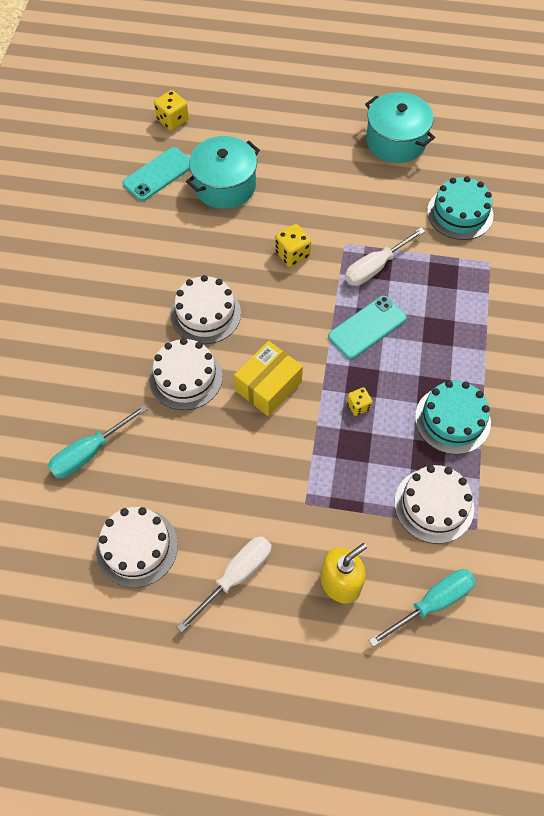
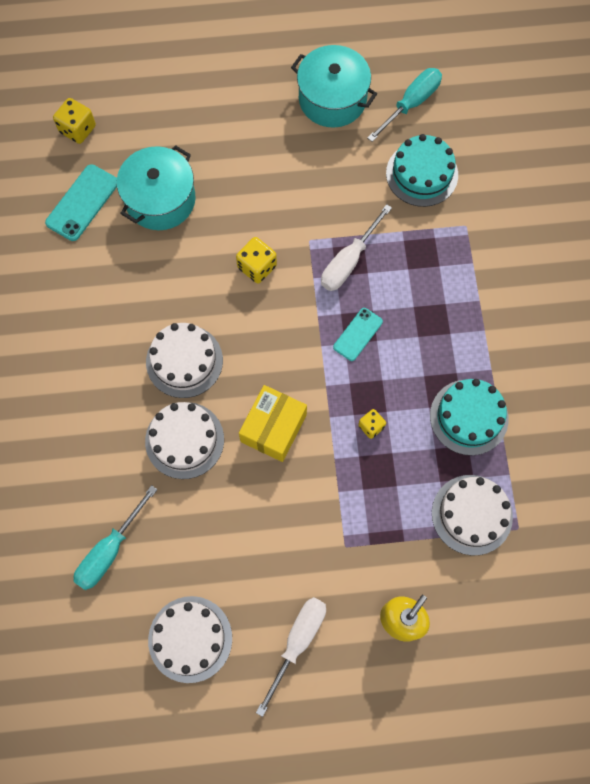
camera: 15 degrees left, 10 degrees up
(367, 327) = (358, 334): turquoise phone -> turquoise phone, size x0.65
(432, 603) = (494, 616): turquoise screwdriver -> turquoise screwdriver (411, 103)

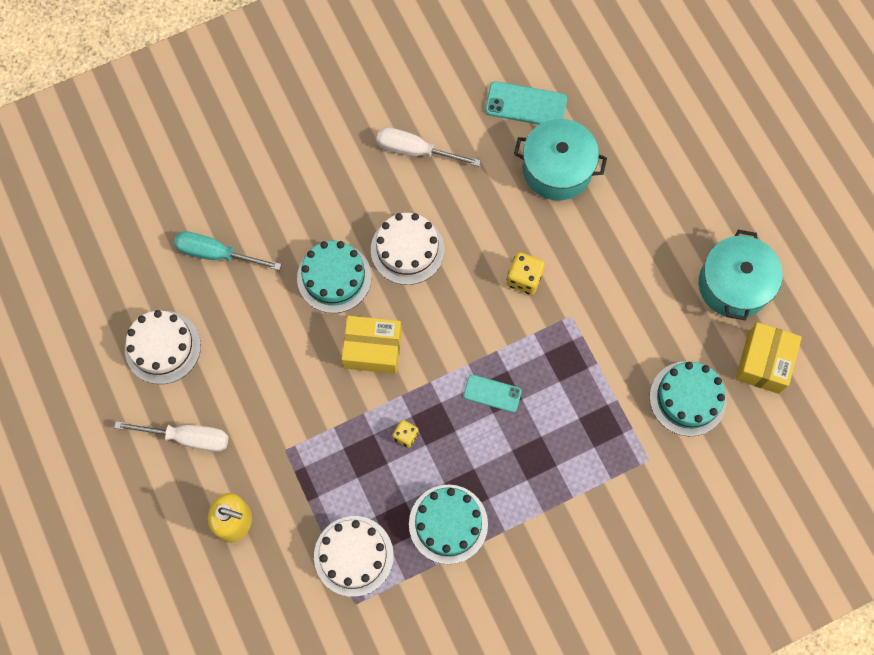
camera: 70 degrees right, 0 degrees up
(78, 129) = (598, 71): yellow dice -> none
(184, 440) = (334, 277): white cake -> turquoise cake
(348, 261) = (563, 360): white screwdriver -> white screwdriver (415, 151)
(411, 103) = (763, 362): turquoise screwdriver -> yellow box

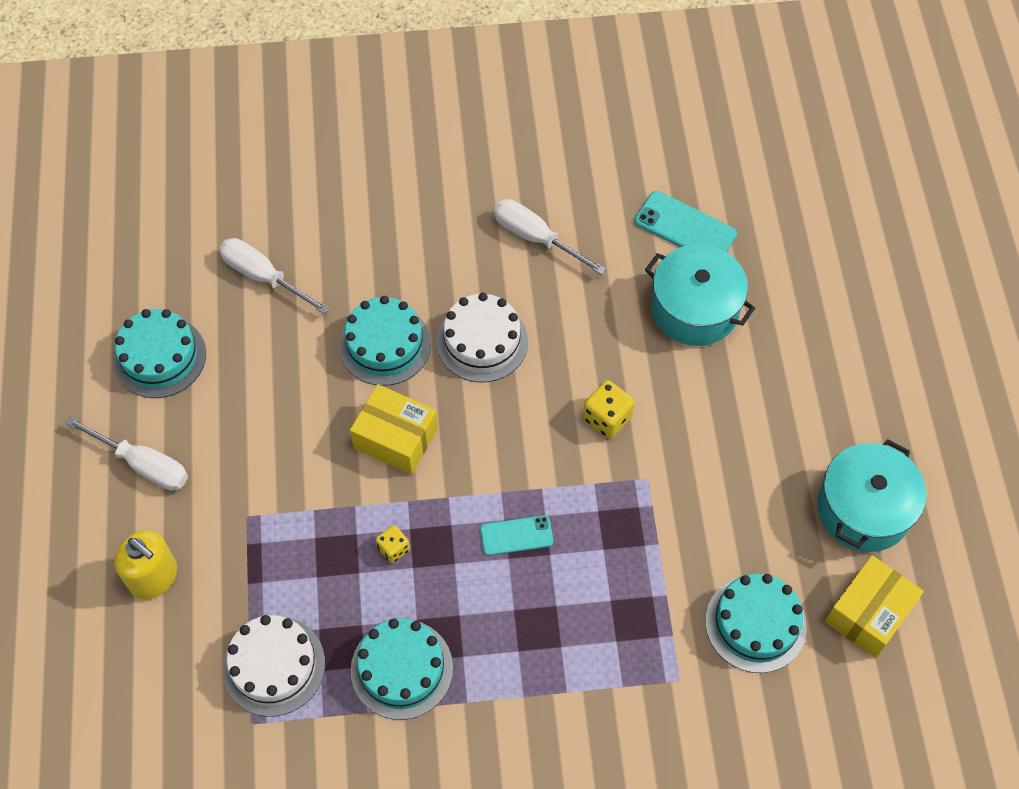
camera: 20 degrees right, 10 degrees down
(163, 347) = (160, 357): white cake -> turquoise cake
(216, 254) = (263, 277): turquoise screwdriver -> white screwdriver
(492, 393) = (516, 535): turquoise phone -> turquoise phone turned 45 degrees counterclockwise

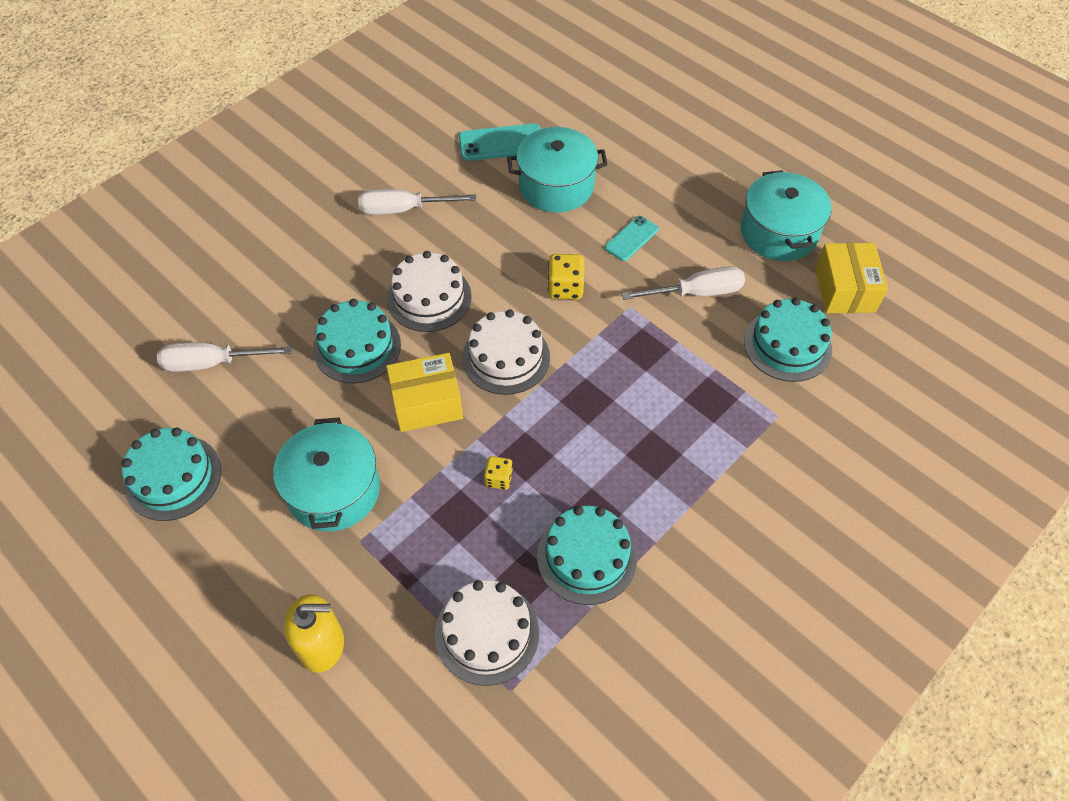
camera: 40 degrees left, 5 degrees down
(143, 464) = (232, 567): white screwdriver -> white screwdriver (696, 292)
(263, 459) = (334, 490): none -> turquoise pot
(496, 446) = (506, 357): none -> white cake
(516, 535) = (579, 405): turquoise phone -> turquoise phone (631, 238)

